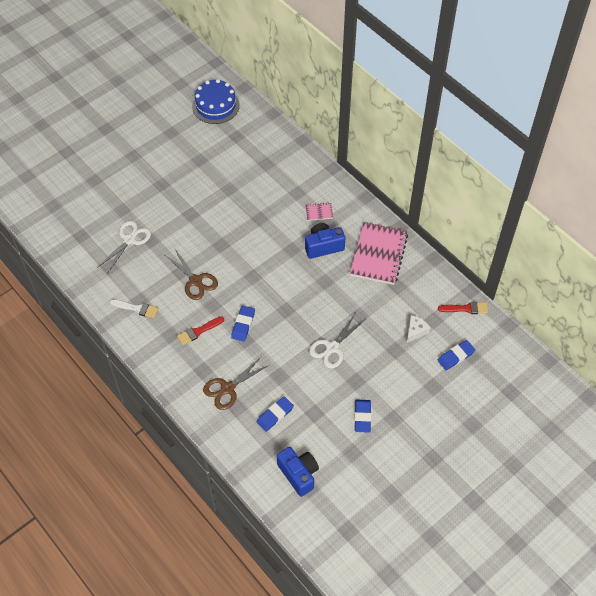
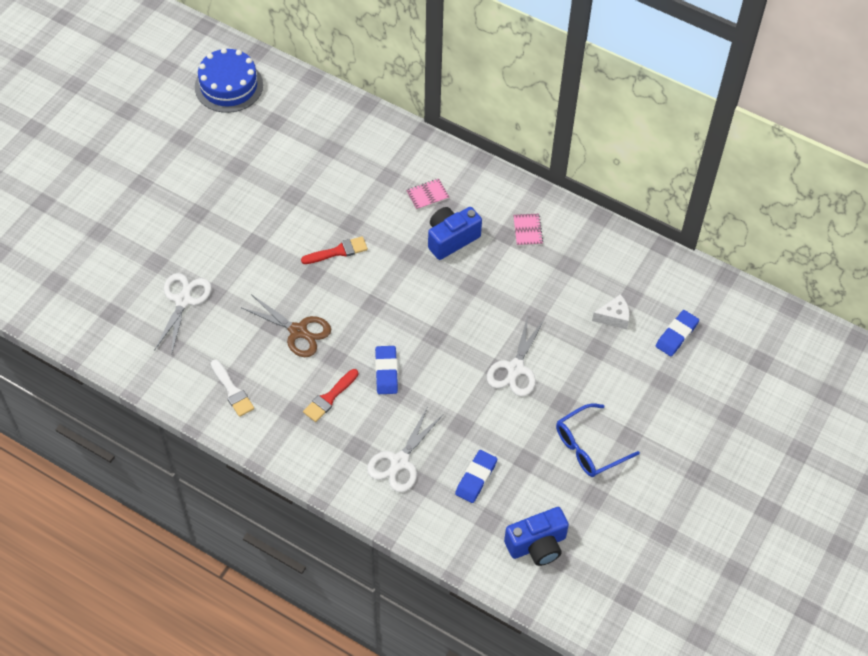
camera: 20 degrees left, 0 degrees up
(136, 308) = (232, 391): white brush -> white brush turned 60 degrees clockwise
(228, 388) = (400, 461): brown scissors -> white scissors
(298, 474) = (537, 545): blue camera -> blue camera turned 120 degrees clockwise
(362, 417) = (589, 447): blue eraser -> blue glasses
(378, 255) = (527, 230): pink notebook -> pink notebook, size x0.41
(415, 331) = (613, 317): white cheese -> white cheese turned 60 degrees clockwise
(466, 308) = (665, 270): red brush -> red brush (338, 251)

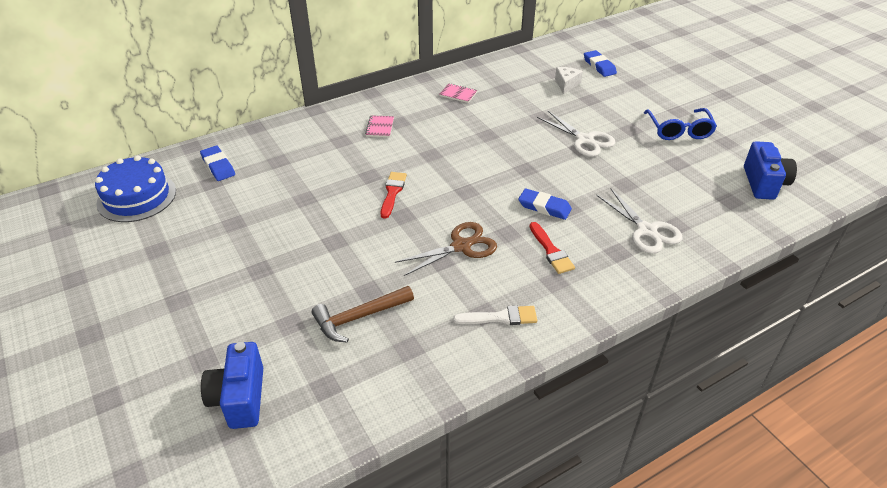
camera: 60 degrees left, 15 degrees down
(183, 300) = (359, 317): white scissors -> brown hammer
(451, 239) = (434, 130): blue camera -> blue camera (240, 398)
(476, 478) = (683, 193): blue eraser -> blue eraser (218, 166)

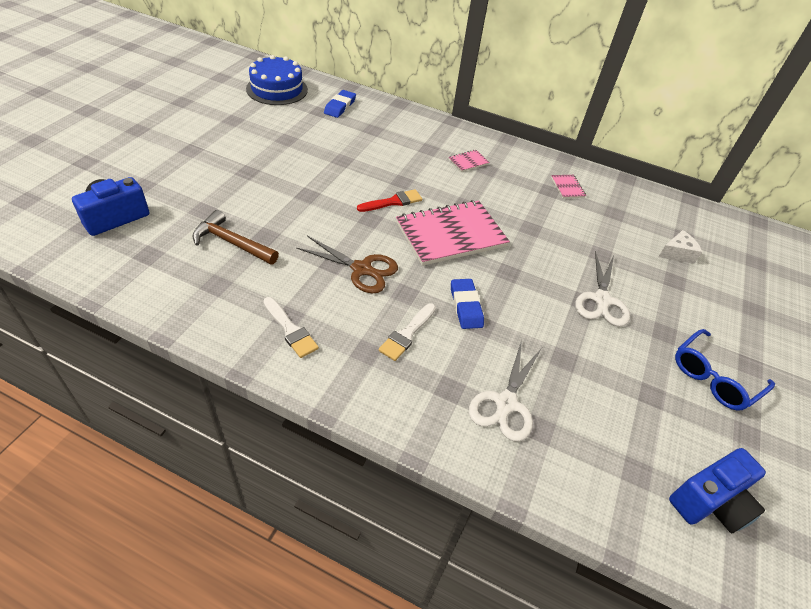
camera: 50 degrees right, 5 degrees up
(461, 179) = (451, 235): none -> pink notebook
(551, 251) = (407, 334): red brush -> white brush
(599, 66) = (743, 268): blue eraser -> none

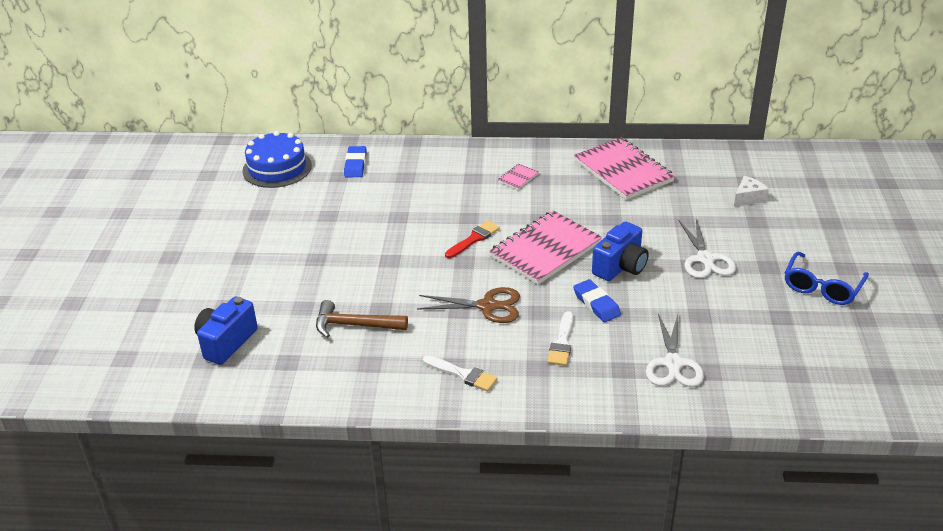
camera: 15 degrees left, 10 degrees down
(567, 187) = (623, 171): pink notebook -> pink notebook, size x2.42
(710, 502) = (856, 373): blue camera -> blue camera (620, 267)

